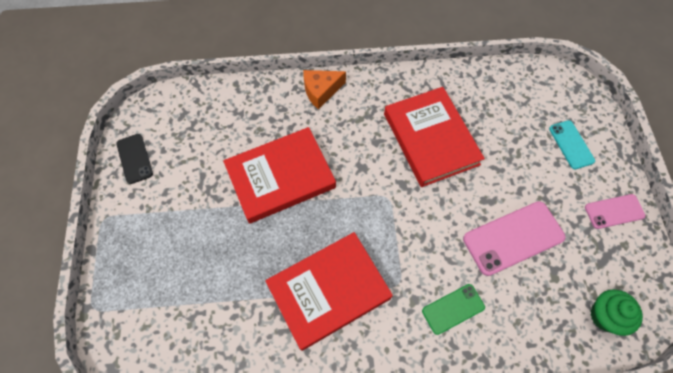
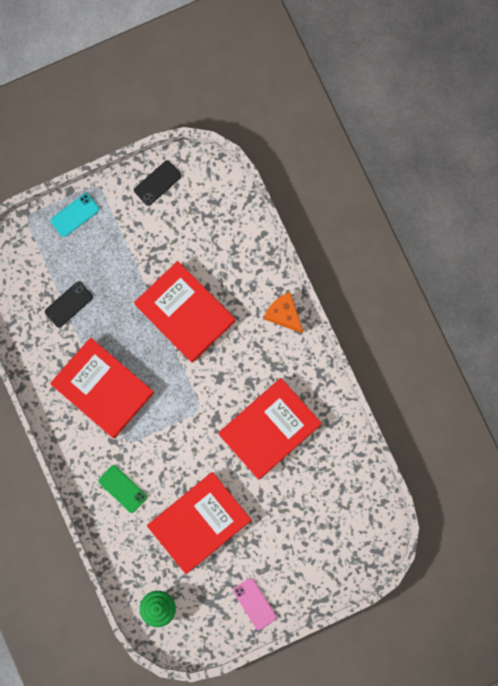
camera: 70 degrees right, 15 degrees up
(216, 296) = (69, 304): none -> black phone
(513, 238) = (199, 523): pink phone -> red book
(571, 144) = (309, 556): turquoise phone -> turquoise phone (75, 215)

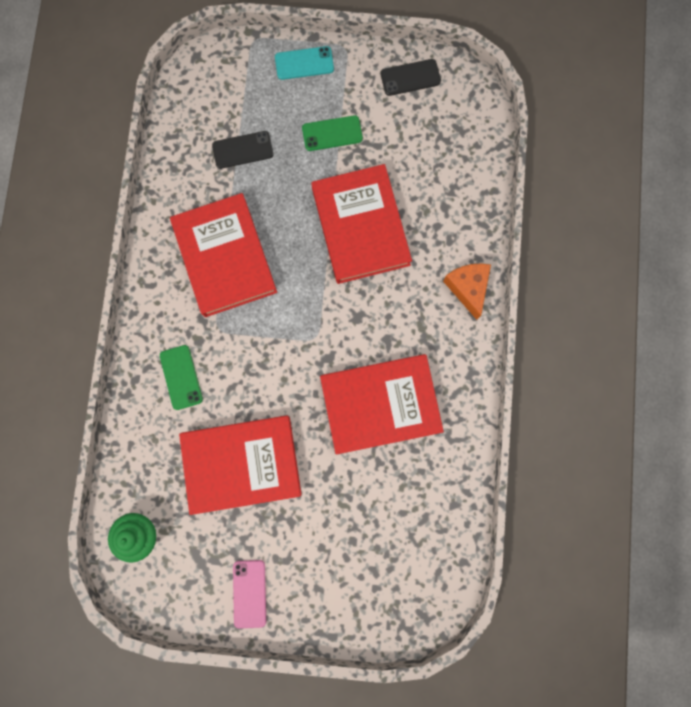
camera: 30 degrees right, 0 degrees up
(125, 256) = (332, 133): none -> green phone

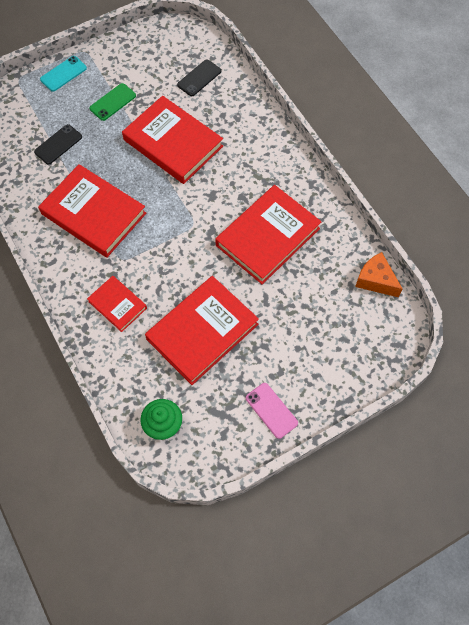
camera: 35 degrees left, 15 degrees down
(181, 377) = (117, 305): green phone -> red book
(410, 77) = (140, 45): black phone -> black phone (199, 78)
(468, 288) = (270, 137): orange cheese -> orange cheese (375, 280)

